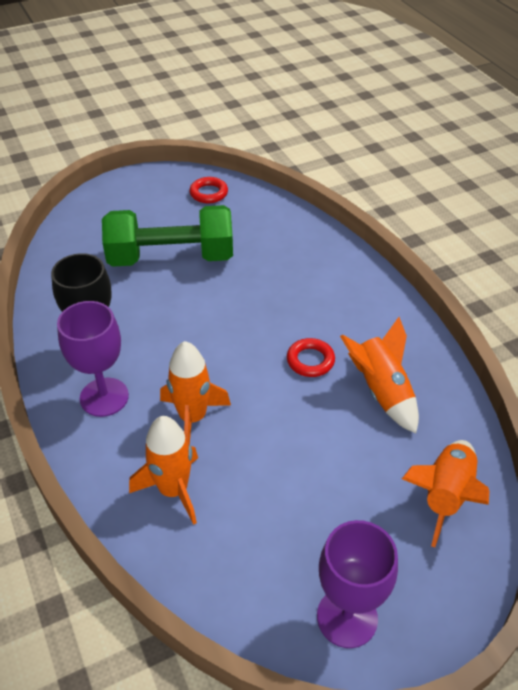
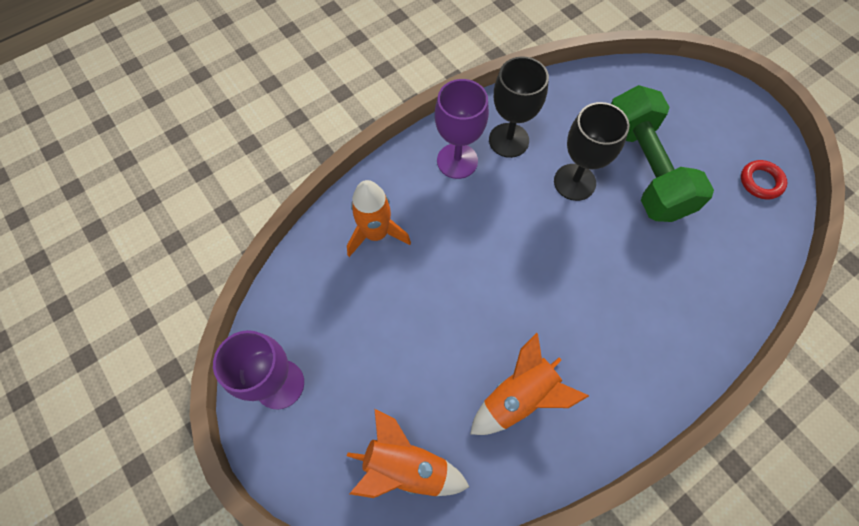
camera: 80 degrees right, 20 degrees up
(167, 307) = (574, 182): none -> black goblet
(192, 418) = (450, 232): orange rocket -> none
(310, 360) = (542, 322): red ring -> none

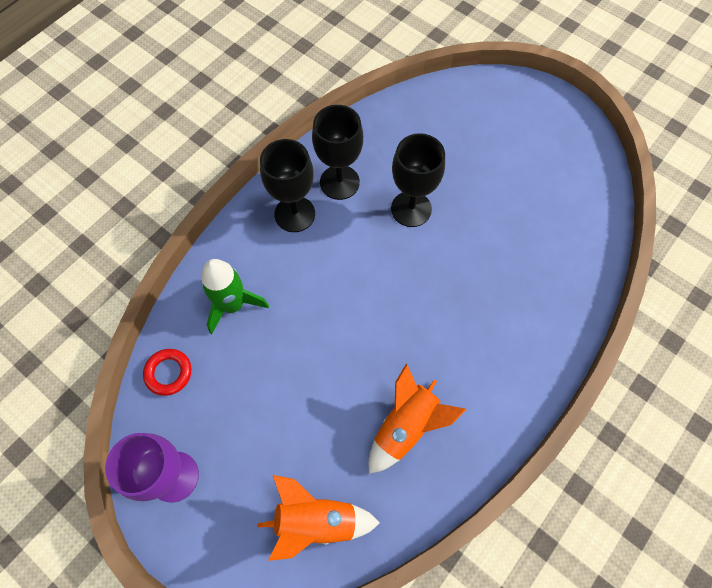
camera: 15 degrees left, 0 degrees up
(376, 233) = (233, 305): orange rocket -> green rocket
(457, 161) = (294, 214): purple goblet -> black goblet
(643, 170) = (472, 182): green dumbbell -> none
(761, 182) = (579, 169): red ring -> red ring (168, 373)

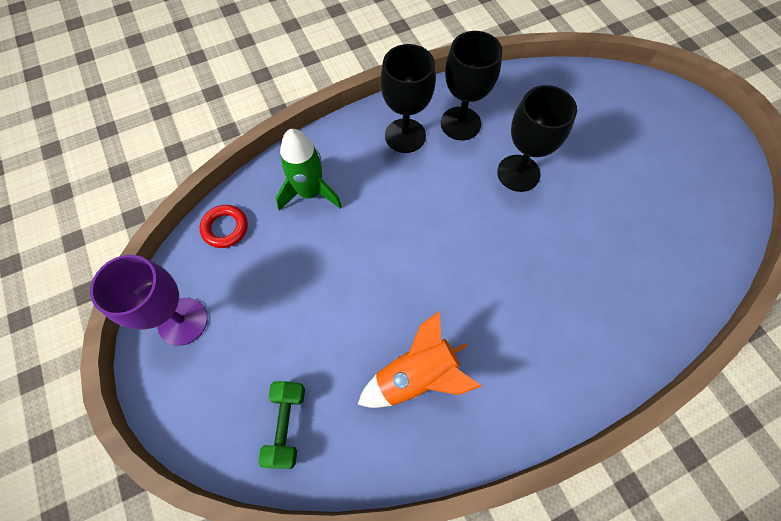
camera: 25 degrees right, 0 degrees up
(316, 520) = (286, 425): orange rocket -> green dumbbell

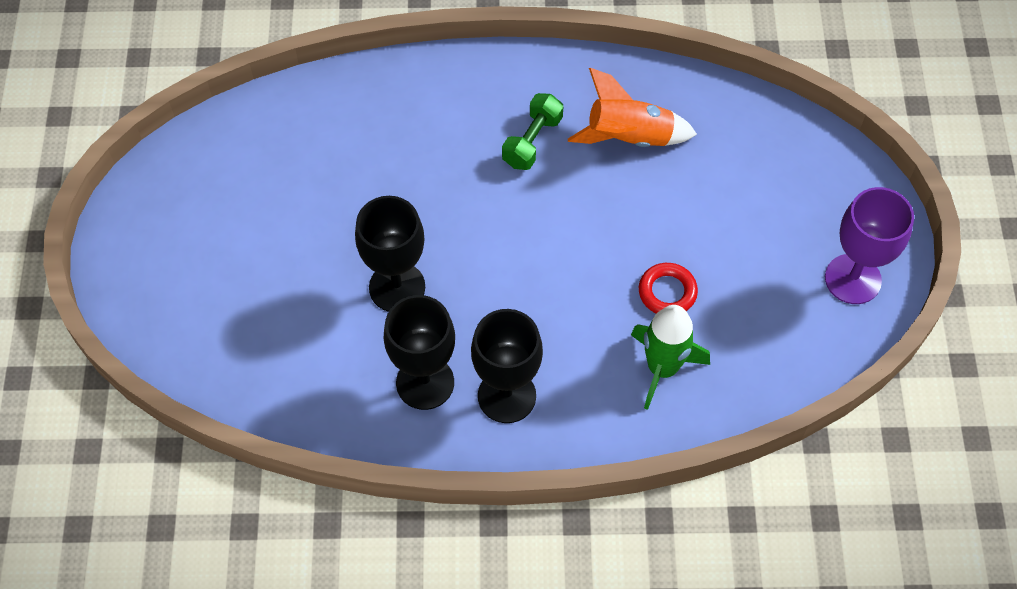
camera: 155 degrees left, 5 degrees down
(225, 228) = (781, 365): red ring -> red ring (667, 292)
(286, 425) = (770, 147): green dumbbell -> green dumbbell (532, 141)

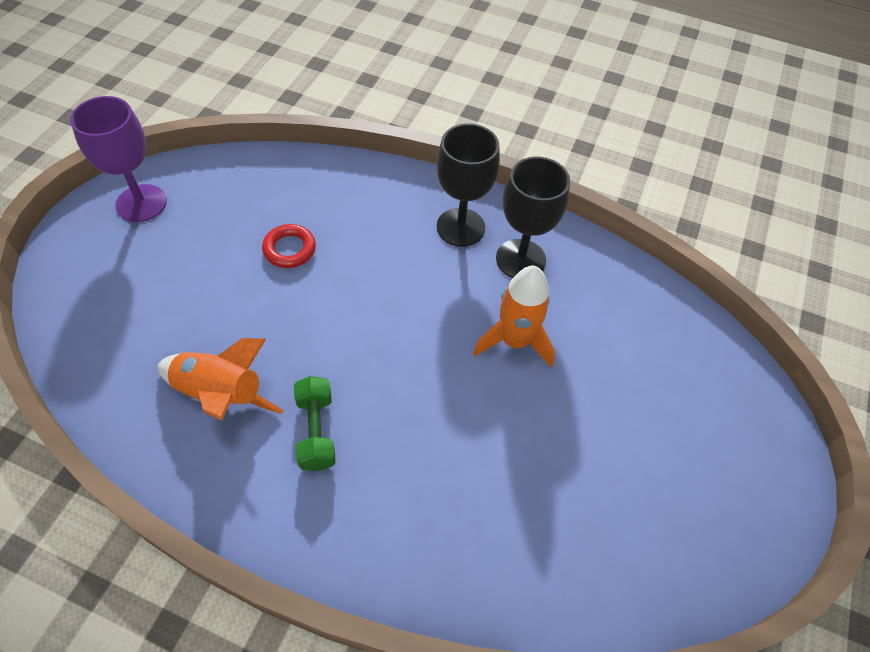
camera: 160 degrees left, 5 degrees down
(397, 287) = (514, 341): black goblet -> orange rocket
(532, 141) = (316, 431): green dumbbell -> green dumbbell turned 60 degrees counterclockwise
(662, 368) = (332, 201): green rocket -> none

